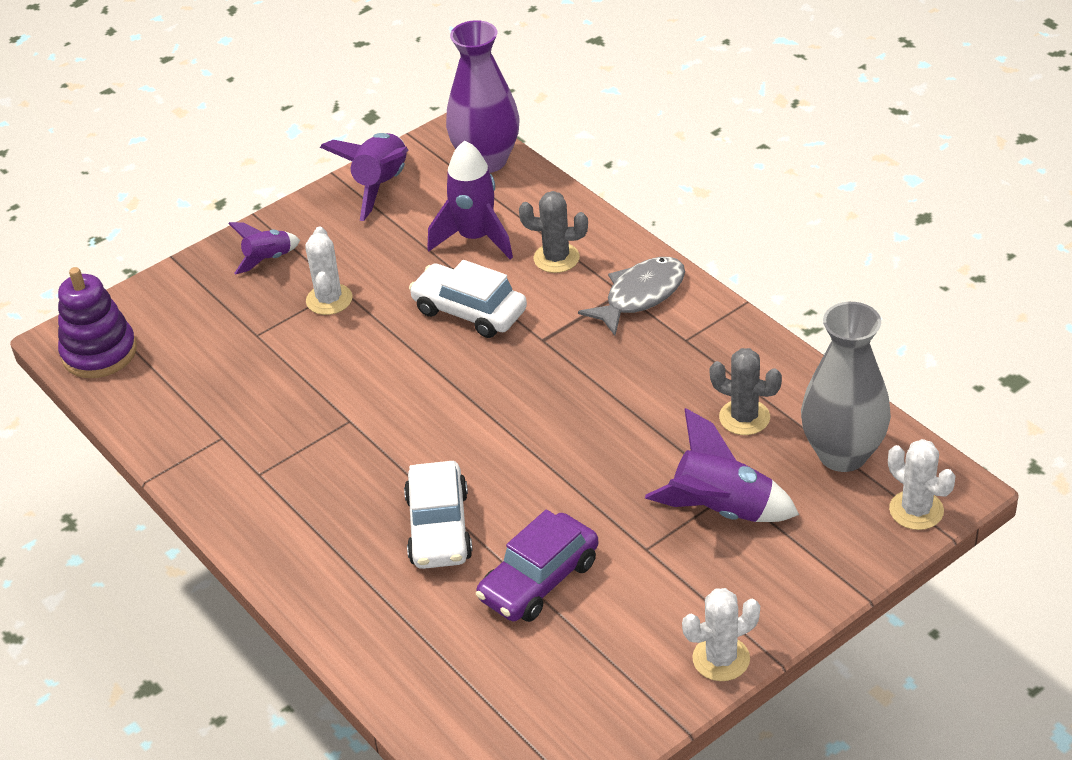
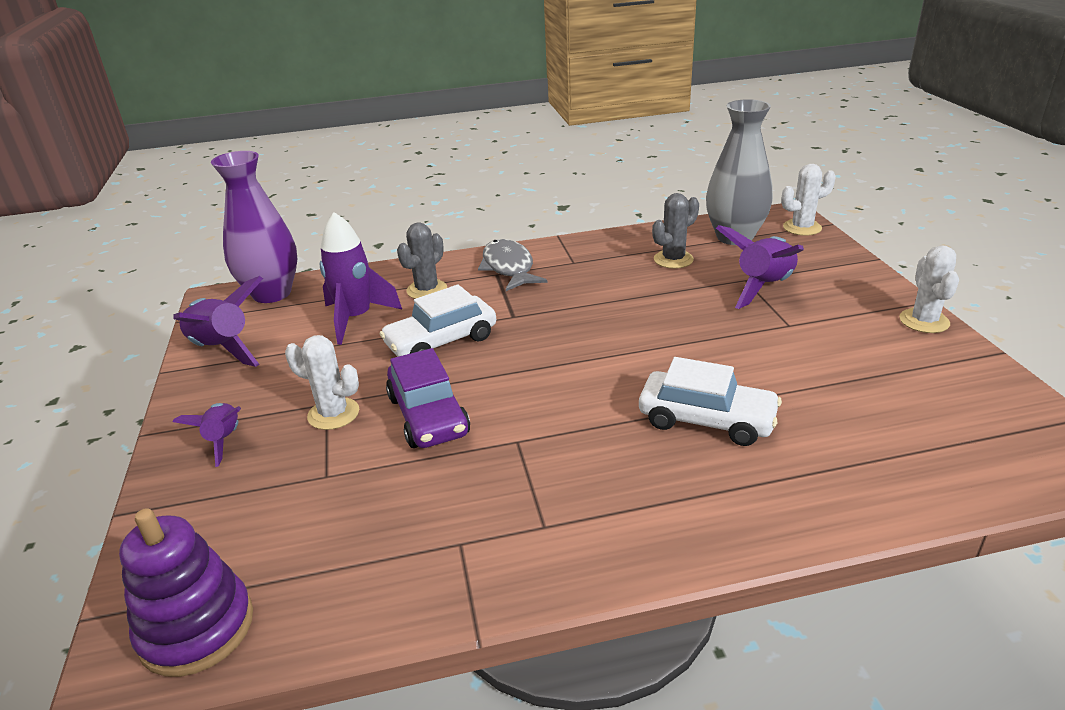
camera: 65 degrees left, 10 degrees down
(539, 580) = (802, 381): purple car -> purple car (428, 416)

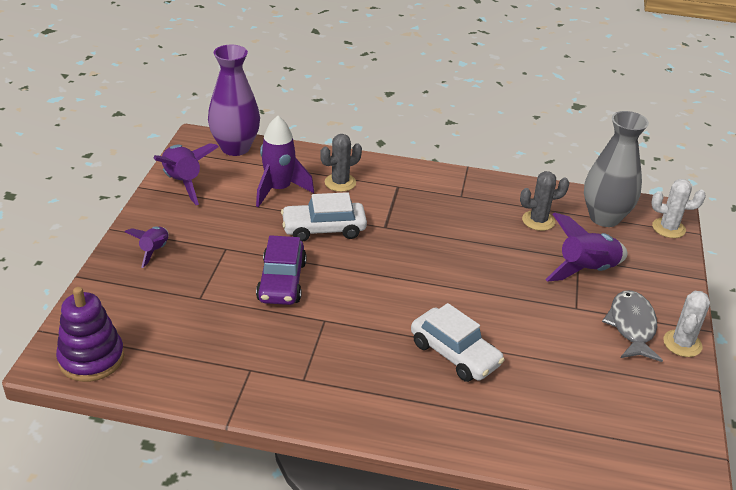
camera: 20 degrees right, 5 degrees up
(333, 414) = (226, 257): white cactus -> none
(509, 268) = (410, 184): grey fish -> grey fish (632, 326)

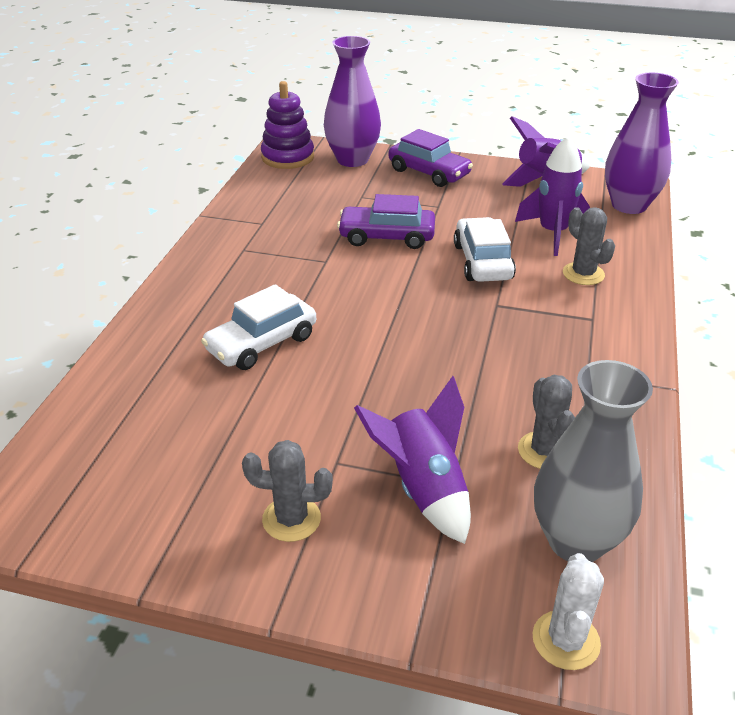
camera: 95 degrees right, 0 degrees up
(111, 305) = (352, 160): none -> purple vase
(154, 251) = (429, 172): purple rocket -> purple car
(632, 326) = (291, 519): grey fish -> grey cactus
(682, 343) = (246, 576): white cactus -> none

